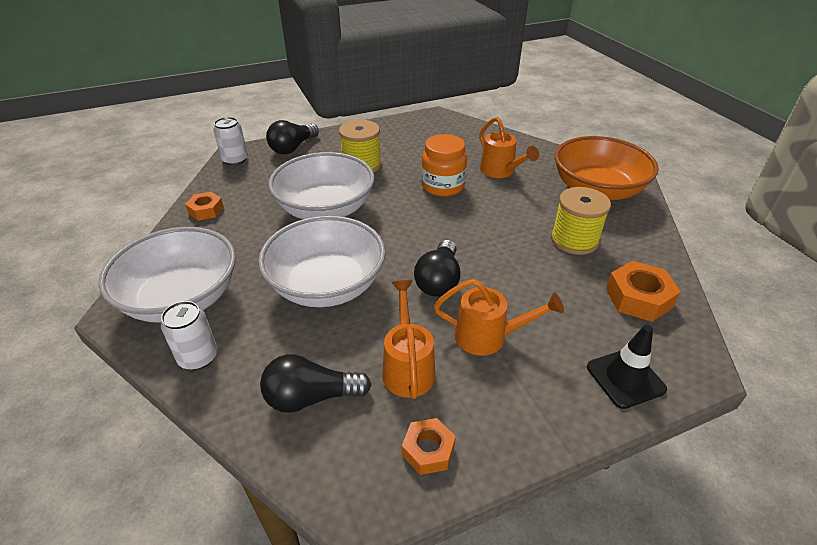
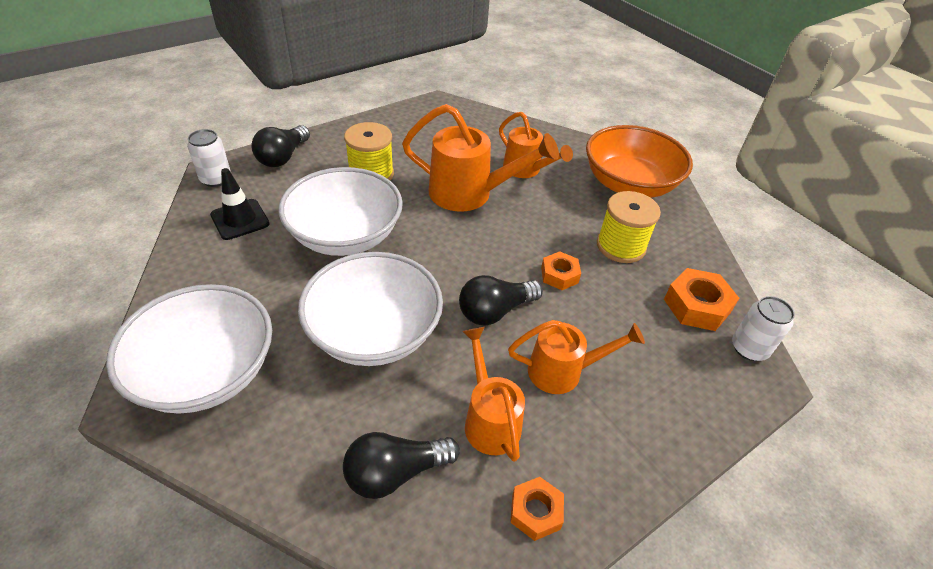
camera: 15 degrees left, 5 degrees up
(198, 357) = (250, 445): white can -> white can (749, 348)
(206, 210) = (200, 251): orange nut -> orange nut (559, 275)
(439, 280) = (495, 311): black light bulb -> black light bulb turned 60 degrees clockwise
(443, 186) = (469, 193): orange jar -> orange watering can
(625, 378) = (704, 397): black traffic cone -> black traffic cone (240, 219)

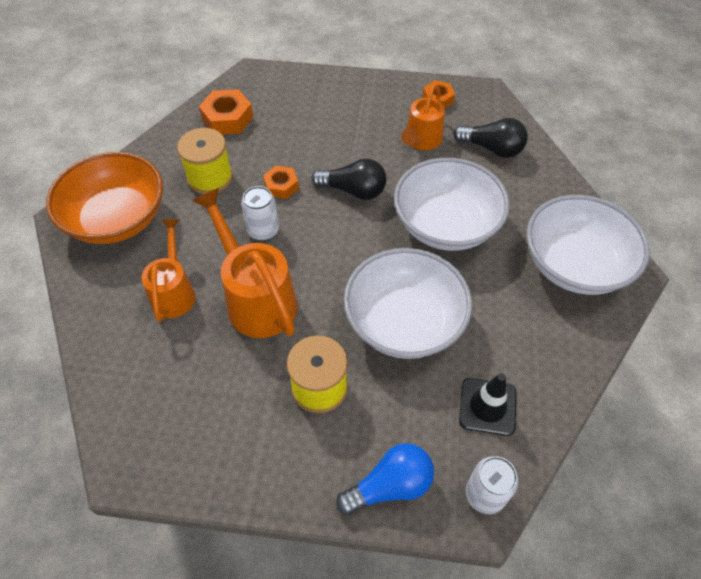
camera: 135 degrees left, 10 degrees up
(283, 157) = (390, 486): black light bulb -> blue light bulb
(562, 371) = (355, 137): orange watering can -> none
(749, 348) = (238, 86): white can -> white can (263, 230)

